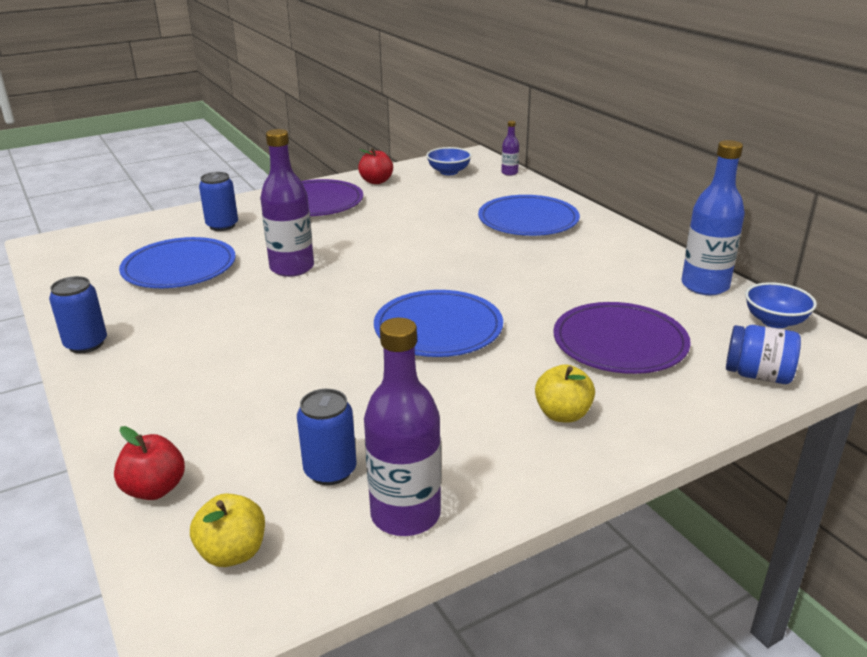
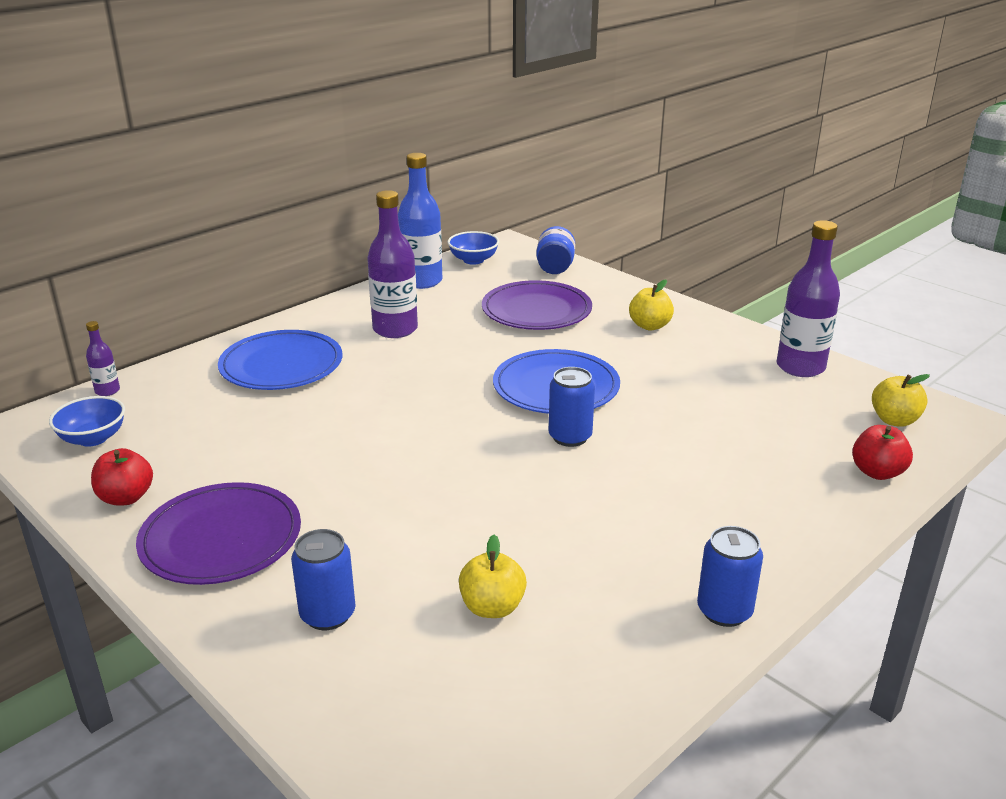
camera: 105 degrees left, 0 degrees up
(179, 268) = (492, 607): blue plate -> yellow apple
(292, 268) = (459, 504): purple bottle -> purple bottle (395, 329)
(330, 471) = (786, 401): blue can -> blue can (570, 437)

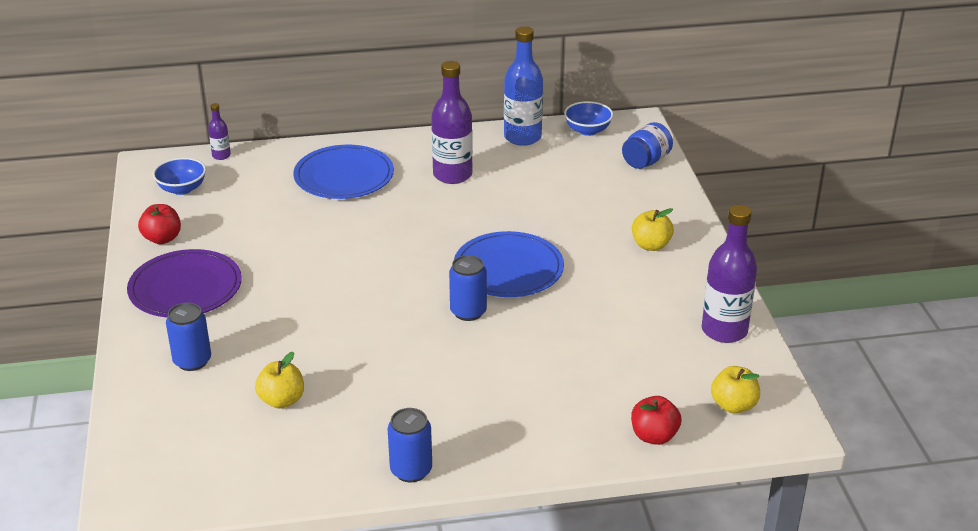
camera: 35 degrees right, 5 degrees up
(536, 310) = (578, 197): purple plate -> none

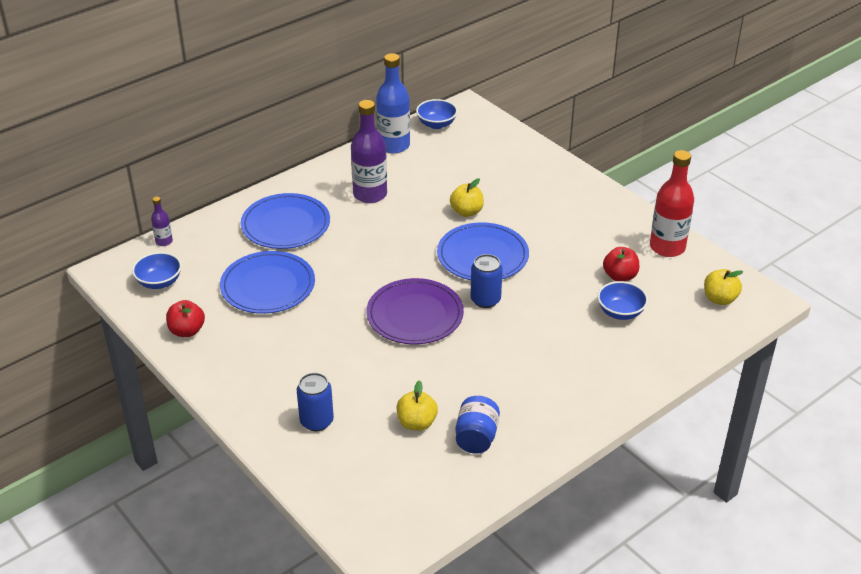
camera: 30 degrees left, 5 degrees up
(185, 288) = (250, 365): purple plate -> purple plate (415, 315)
(272, 225) = (268, 286): none -> blue plate
(411, 470) = (559, 434): blue can -> none
(602, 376) = (620, 312): none -> blue bowl
(646, 161) = (501, 136): blue jar -> blue jar (476, 437)
(651, 245) = (563, 201): yellow apple -> yellow apple (466, 212)
(654, 436) = (691, 341): red apple -> red apple (620, 276)
(724, 330) = (667, 247): purple bottle -> red bottle

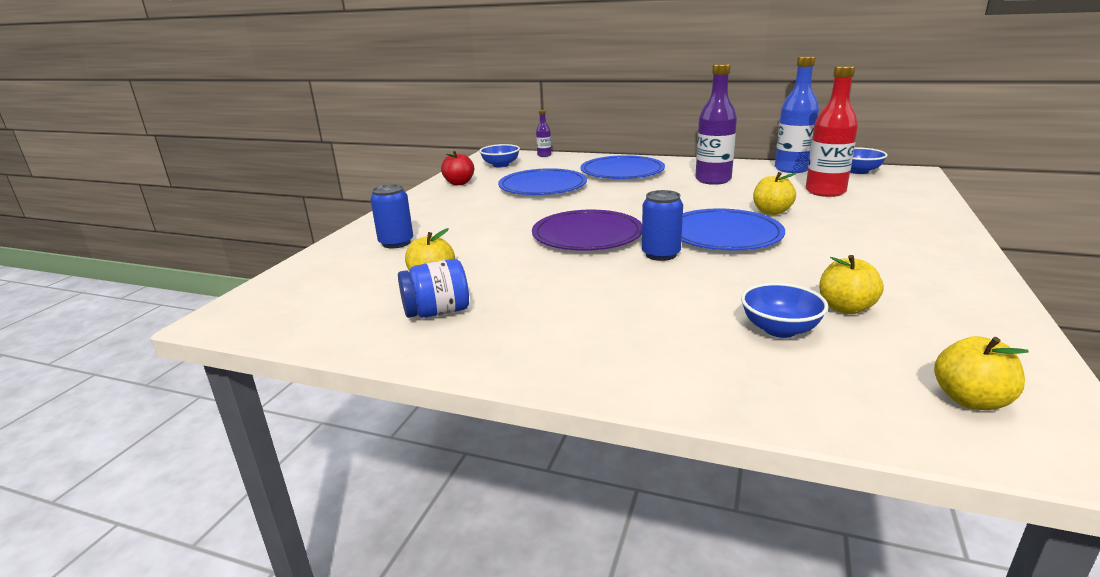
camera: 60 degrees right, 15 degrees down
(620, 276) = (845, 308): red apple -> yellow apple
(667, 247) = (975, 321): red bottle -> red bottle (825, 191)

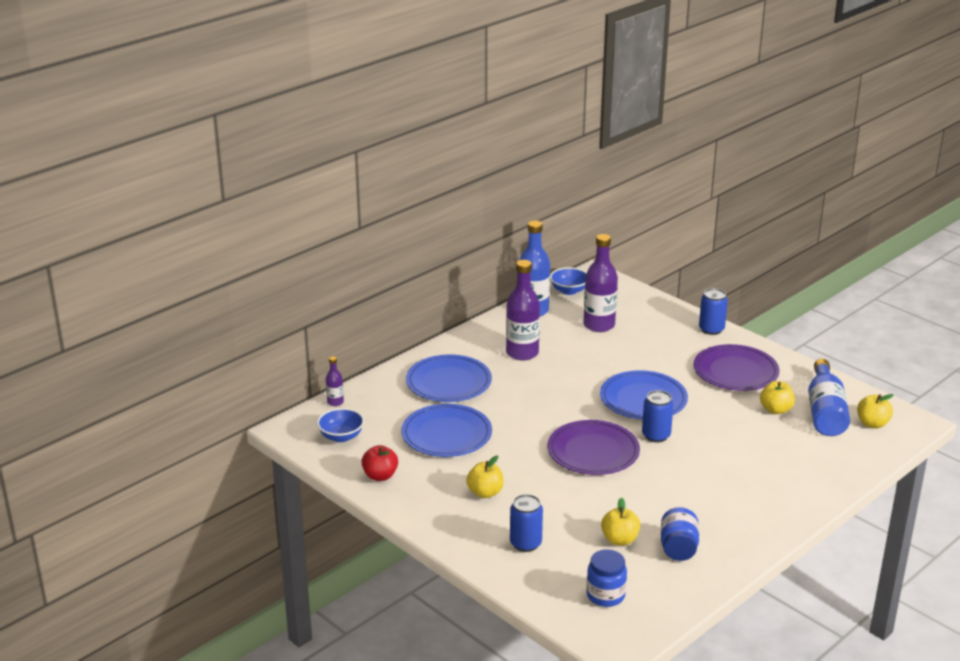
camera: 65 degrees left, 5 degrees up
(321, 293) = (605, 595): none -> blue jar
(771, 212) = (618, 363): yellow apple -> yellow apple (485, 492)
(780, 329) = (784, 439): blue bowl -> none
(825, 191) = (599, 325): red bottle -> purple bottle
(884, 265) = (735, 371): none -> purple plate
(916, 346) = (825, 412): none -> blue bottle
(947, 234) = (711, 329): none -> blue can

